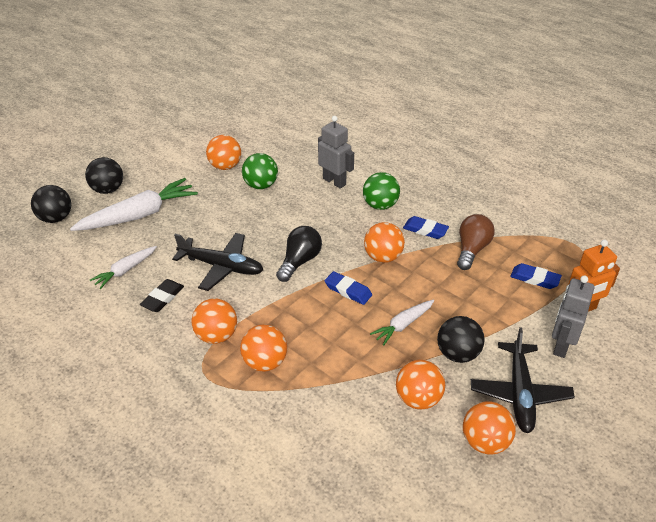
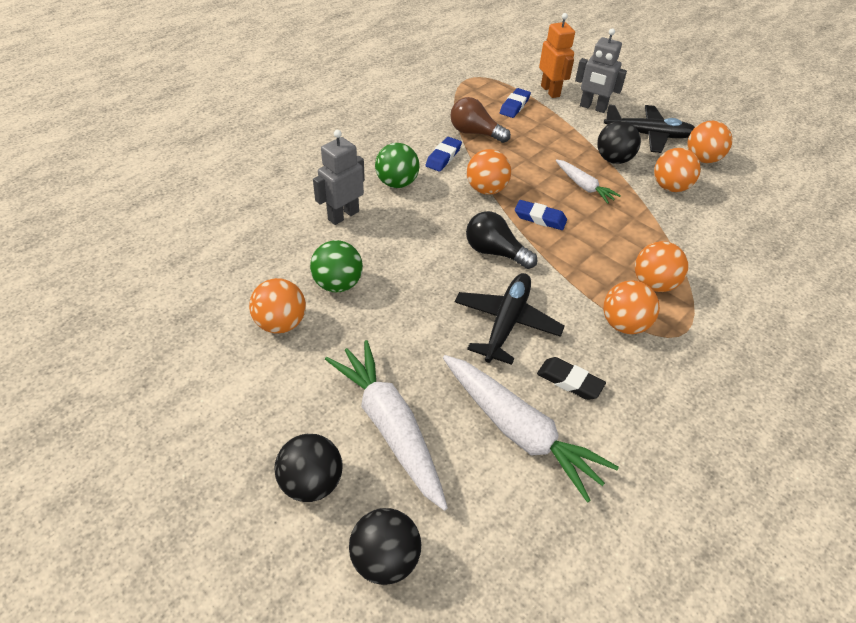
camera: 90 degrees left, 5 degrees up
(125, 270) = (519, 431): white carrot -> white carrot, size x1.85
(348, 290) = (540, 218): blue eraser -> blue eraser turned 75 degrees clockwise

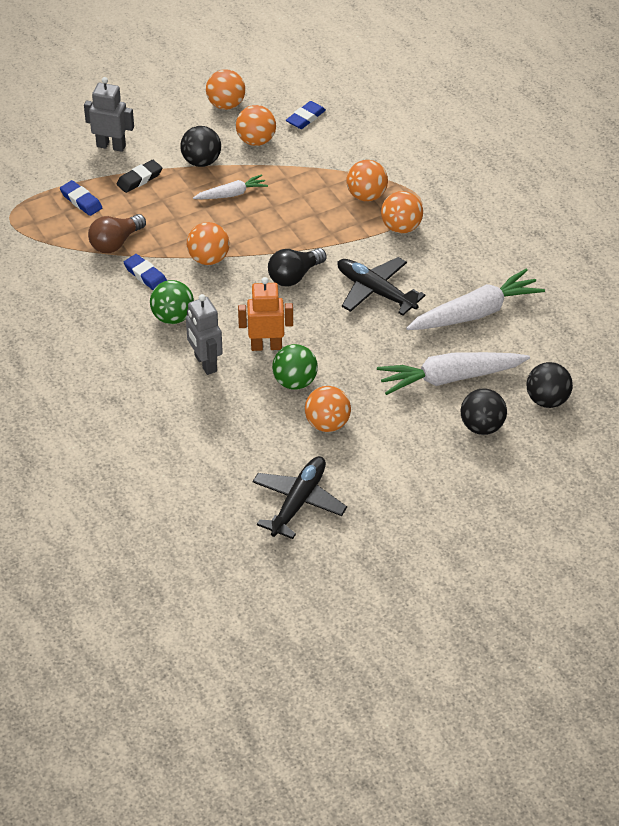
camera: 70 degrees left, 0 degrees up
(540, 218) = (262, 236): blue eraser -> blue eraser (305, 118)
(550, 91) = (66, 166): orange robot -> orange robot (266, 346)
(569, 381) = (443, 274): black eraser -> black eraser (139, 179)
(592, 107) = (111, 146): grey robot -> grey robot turned 120 degrees counterclockwise
(648, 135) = (174, 125): black plane -> black plane (298, 502)

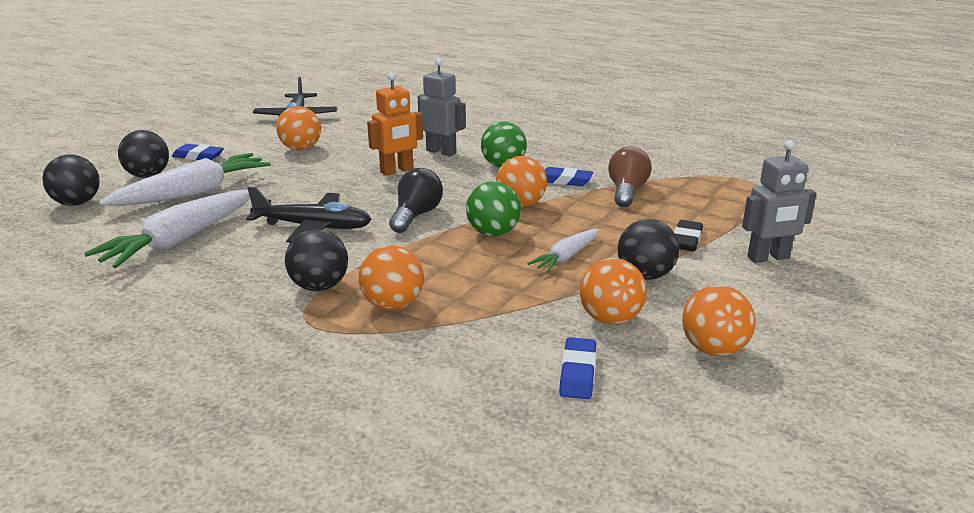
camera: 150 degrees right, 20 degrees down
(81, 201) = (711, 208): blue eraser -> blue eraser (198, 156)
(295, 382) = (350, 160): green ball -> green ball (493, 233)
(401, 227) = (319, 287): orange ball -> black ball

